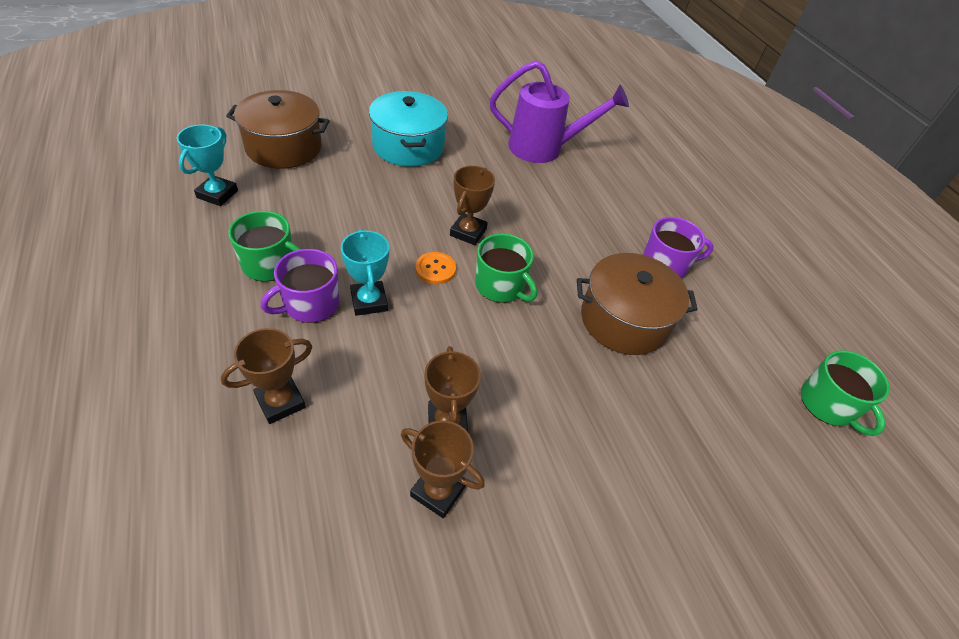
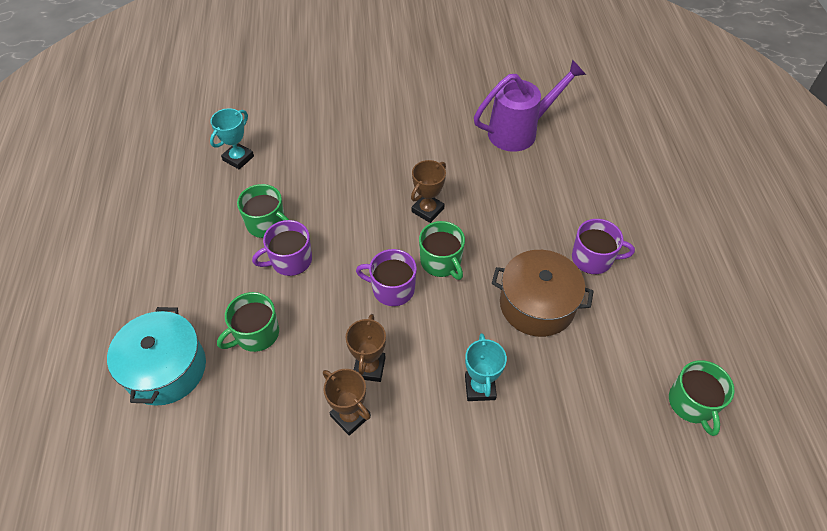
camera: 20 degrees right, 5 degrees up
(280, 402) = (256, 334): brown trophy -> green mug
(284, 147) = (295, 117): brown pot -> none
(369, 301) = (334, 263): turquoise trophy -> turquoise trophy (480, 387)
(408, 146) = (398, 122): turquoise pot -> turquoise pot (166, 369)
(435, 269) = (392, 241): orange button -> none
(450, 323) = (392, 289): none -> purple mug
(543, 148) = (519, 131): purple watering can -> purple watering can turned 45 degrees counterclockwise

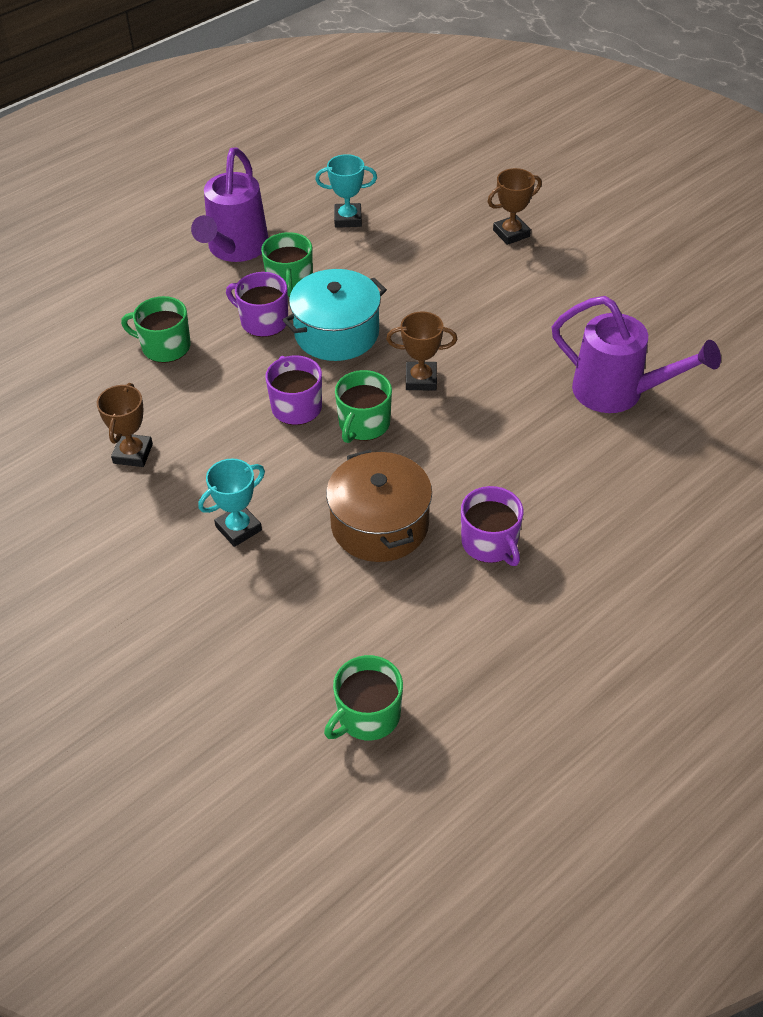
camera: 55 degrees right, 5 degrees down
(166, 369) = (85, 316): turquoise pot -> turquoise pot (336, 333)
(198, 234) = (235, 249): none -> purple watering can
(369, 367) = (193, 439): brown trophy -> brown trophy (511, 233)

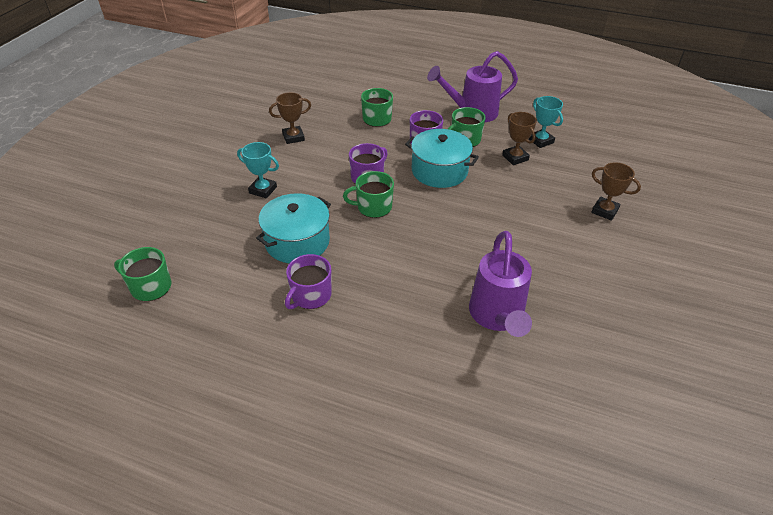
camera: 60 degrees right, 5 degrees down
(379, 525) = (297, 241): brown pot -> turquoise pot
(421, 379) = (429, 217): brown trophy -> brown trophy (515, 157)

